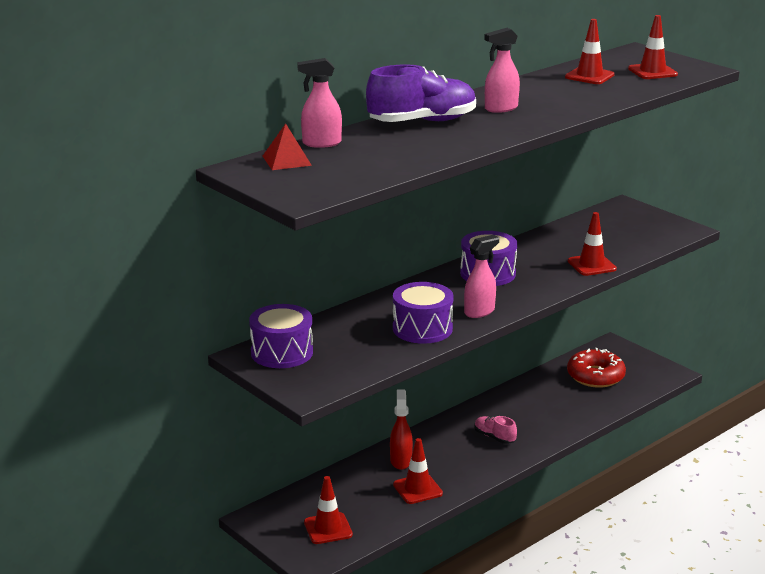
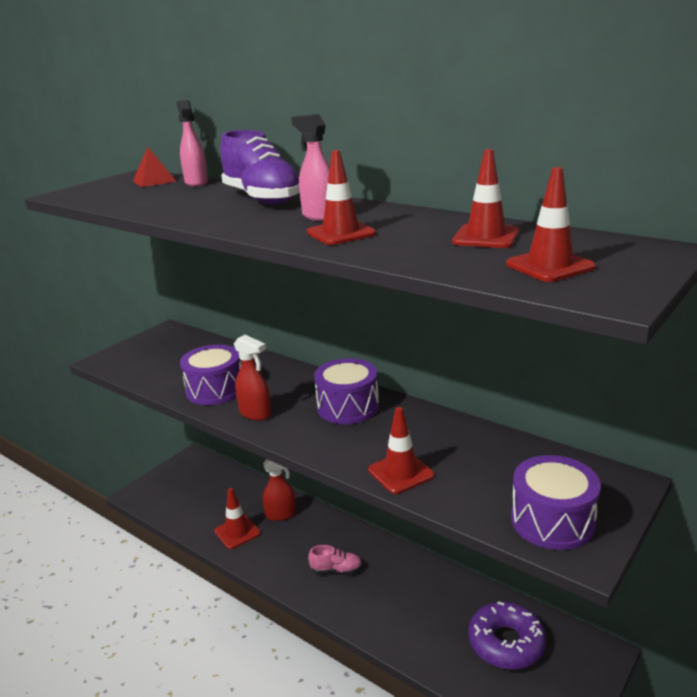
camera: 80 degrees right, 0 degrees up
(282, 352) = (170, 341): purple drum -> purple drum (552, 521)
(328, 528) = (178, 494): red traffic cone -> red traffic cone (341, 233)
(479, 311) = (255, 414): pink spray bottle -> red spray bottle
(494, 437) = (336, 570): pink shoe -> pink shoe turned 60 degrees clockwise
(595, 376) = (506, 643): red donut -> purple donut

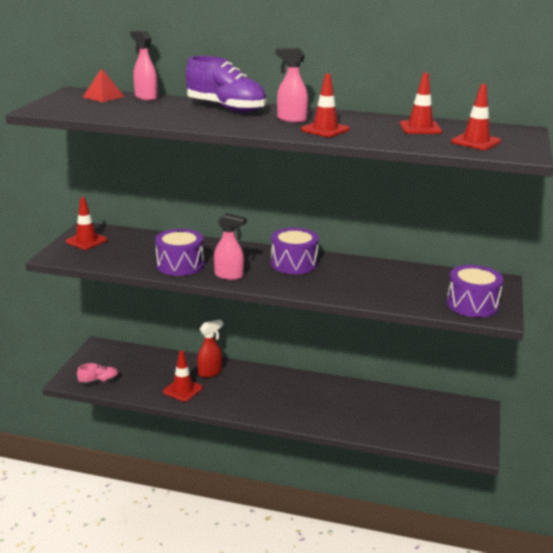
camera: 25 degrees left, 0 degrees up
(255, 414) = (229, 276): red spray bottle -> pink spray bottle
(336, 570) = (279, 398): pink shoe -> pink shoe (99, 381)
(401, 473) = (364, 295): red traffic cone -> red traffic cone (86, 241)
(506, 643) = (420, 415): purple donut -> none

